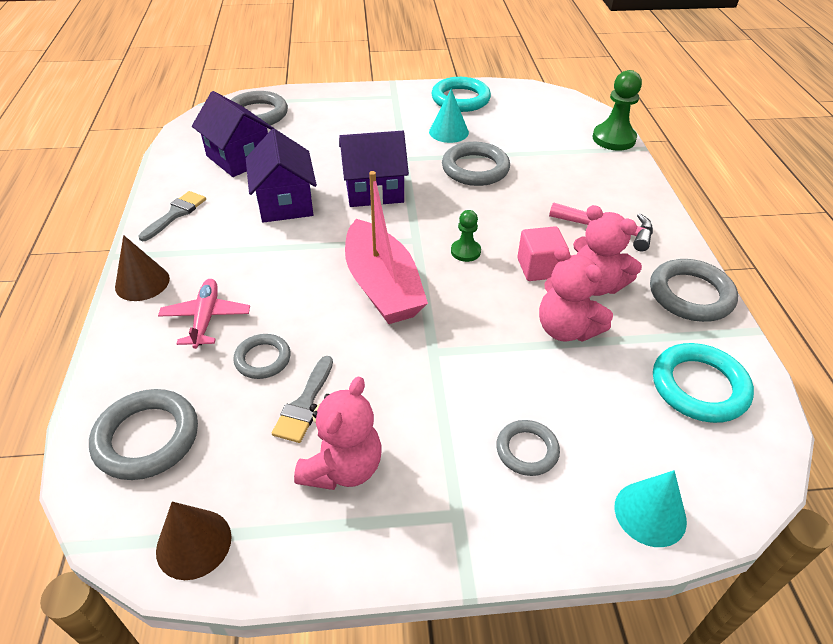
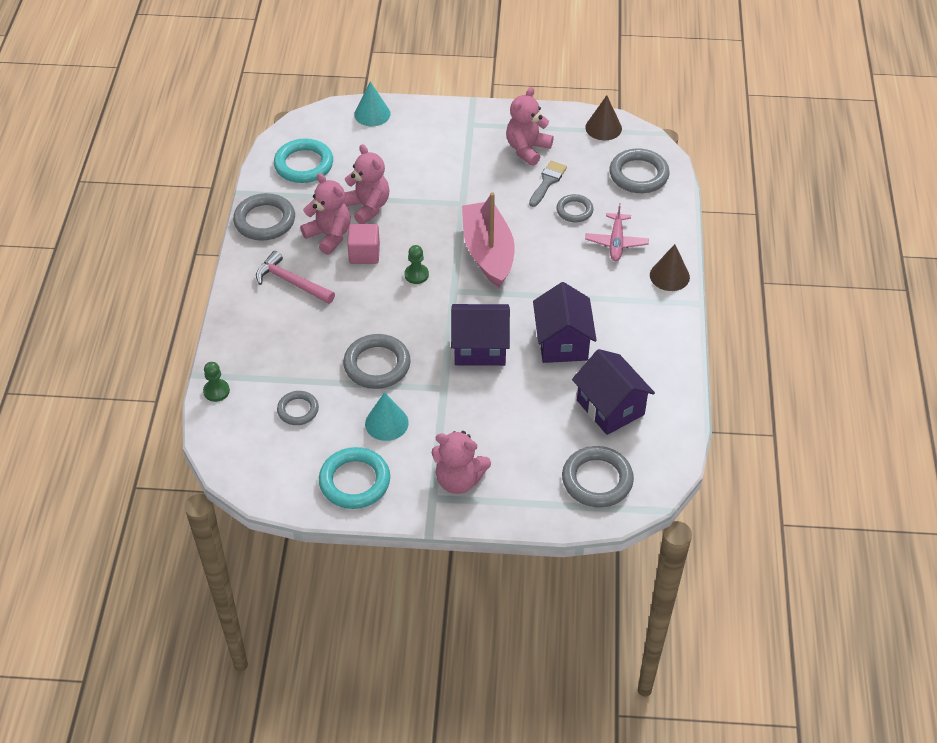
camera: 170 degrees left, 5 degrees up
(175, 214) = (659, 341): grey brush -> none
(375, 106) = (459, 480): none -> pink teddy bear
(527, 450) = (423, 146): grey ring -> grey ring (298, 410)
(613, 139) = (216, 391): green pawn -> green pawn, size x0.57

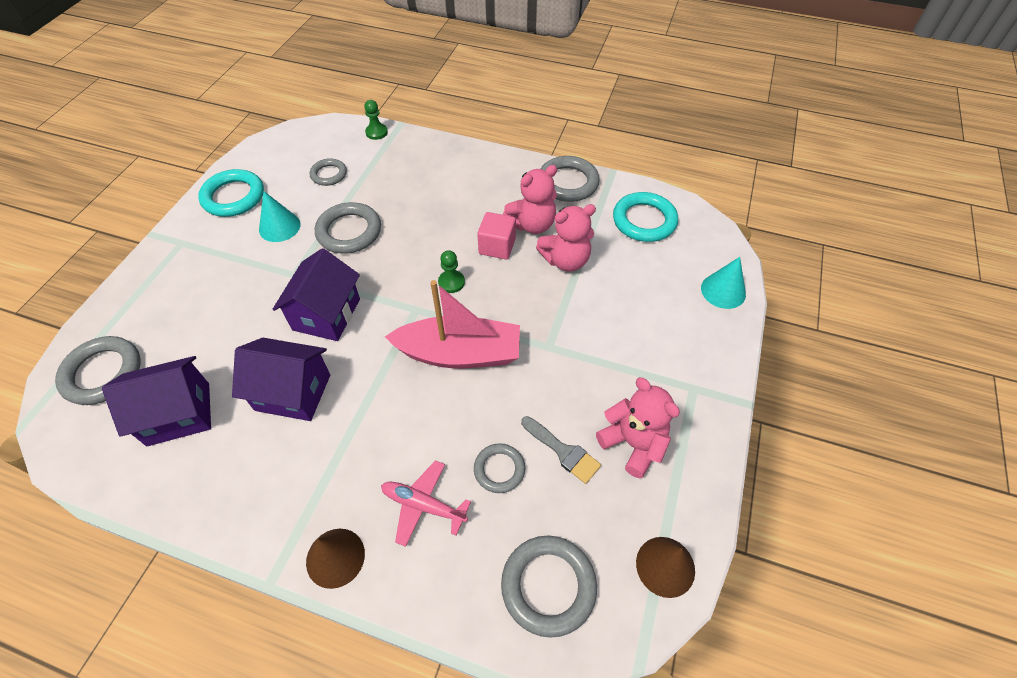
camera: 105 degrees right, 5 degrees up
(291, 282) = (479, 190): pink hammer -> none
(459, 480) = (185, 264): pink teddy bear -> none

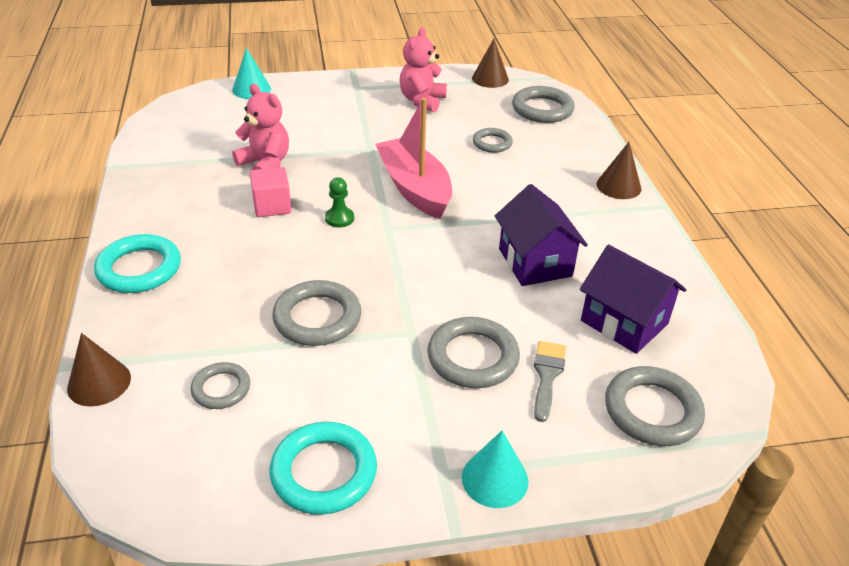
camera: 120 degrees left, 15 degrees down
(279, 227) = (349, 385): turquoise cone -> turquoise cone (495, 479)
(326, 314) = (440, 281): purple house -> none
(376, 132) = (99, 382): green pawn -> brown cone
(423, 505) = (548, 164): pink plane -> none
(532, 224) = (226, 194): pink teddy bear -> none
(563, 451) = (454, 123): grey brush -> grey brush (547, 375)
(568, 183) = (145, 189): grey ring -> grey ring (472, 357)
(644, 221) = (184, 136): turquoise ring -> turquoise ring (139, 269)

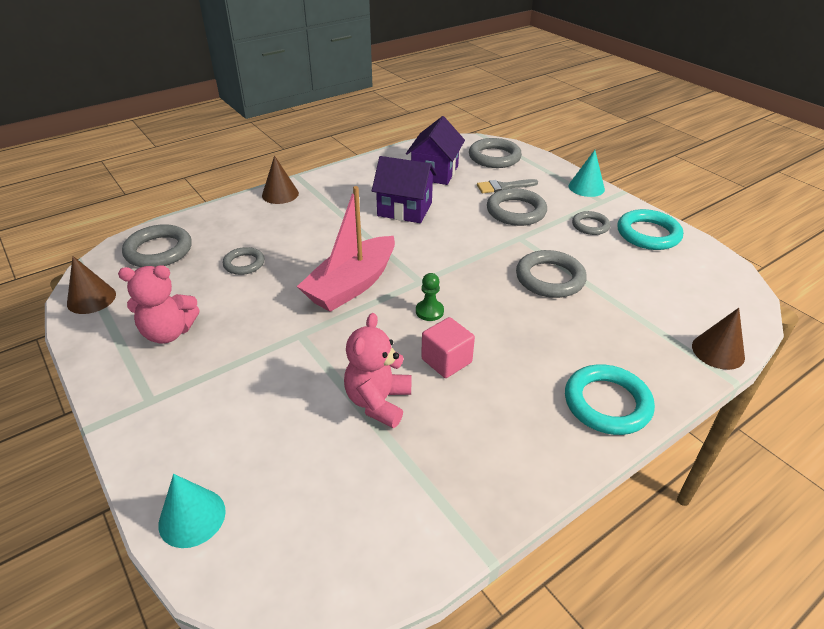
camera: 115 degrees left, 0 degrees up
(221, 389) = (650, 293): grey ring -> grey ring (590, 226)
(535, 262) = (405, 209): purple house -> purple house turned 60 degrees clockwise

